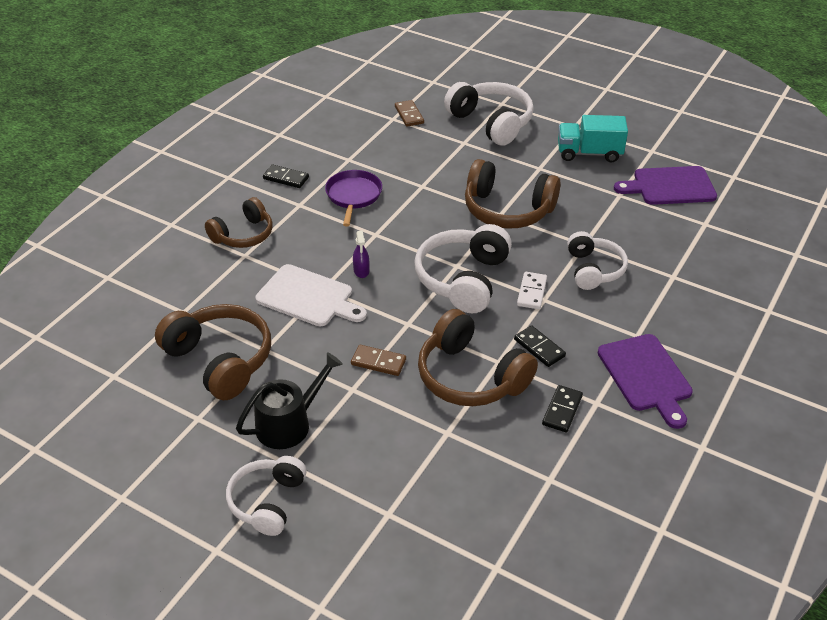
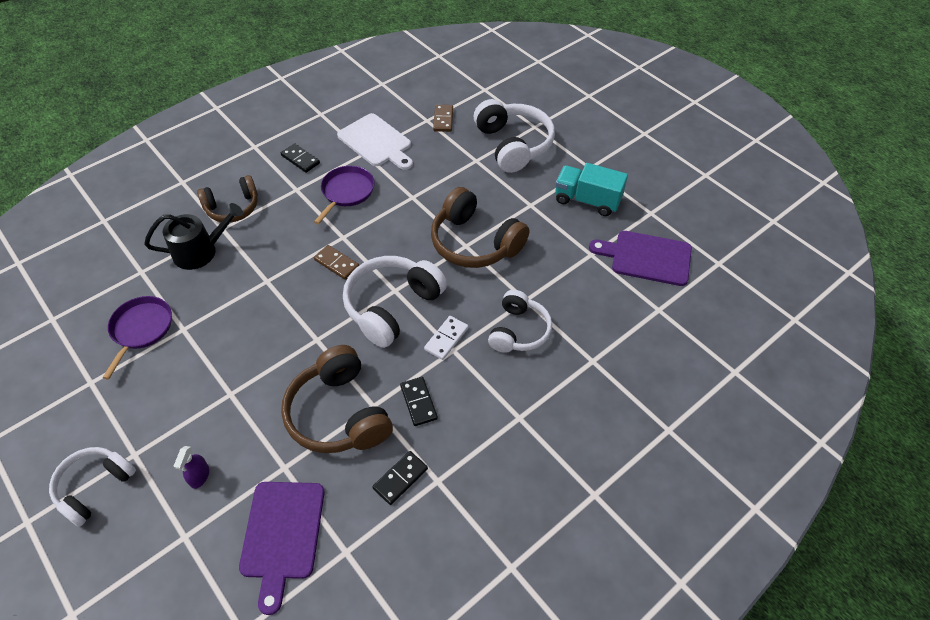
camera: 20 degrees right, 10 degrees up
(220, 360) = (141, 329): brown headphones -> purple pan
(289, 424) = (158, 412): black watering can -> black watering can (200, 251)
(308, 297) = (248, 287): white cutting board -> white cutting board (376, 142)
(361, 271) = (308, 272): purple spray bottle -> purple spray bottle (199, 476)
(378, 362) = (268, 372): brown domino -> brown domino (337, 263)
(646, 376) = (501, 467): purple cutting board -> purple cutting board (282, 535)

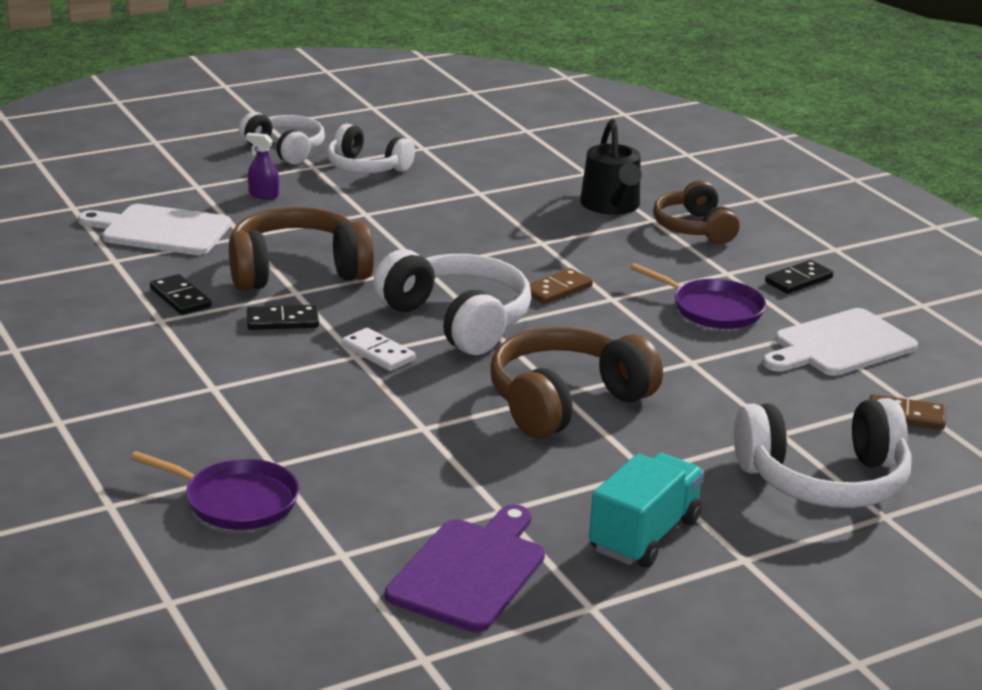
camera: 100 degrees right, 25 degrees down
(141, 329) = (489, 171): purple pan -> purple pan (236, 501)
(282, 535) = (161, 230): purple cutting board -> white cutting board
(518, 331) = (364, 411): white headphones -> white headphones (366, 167)

